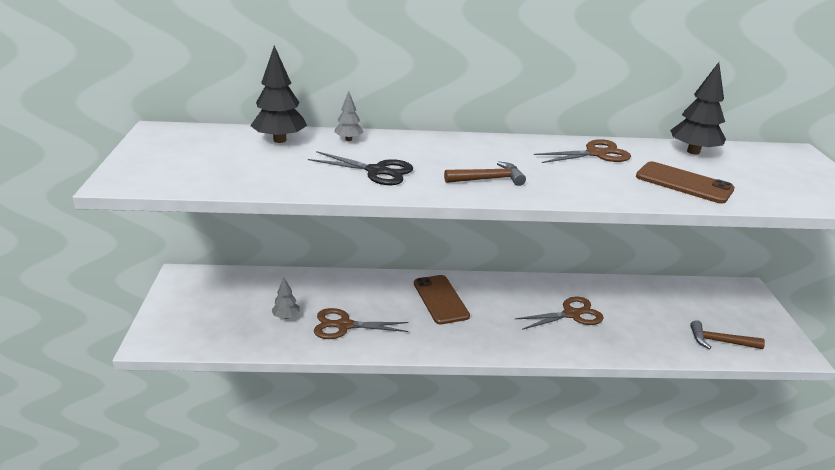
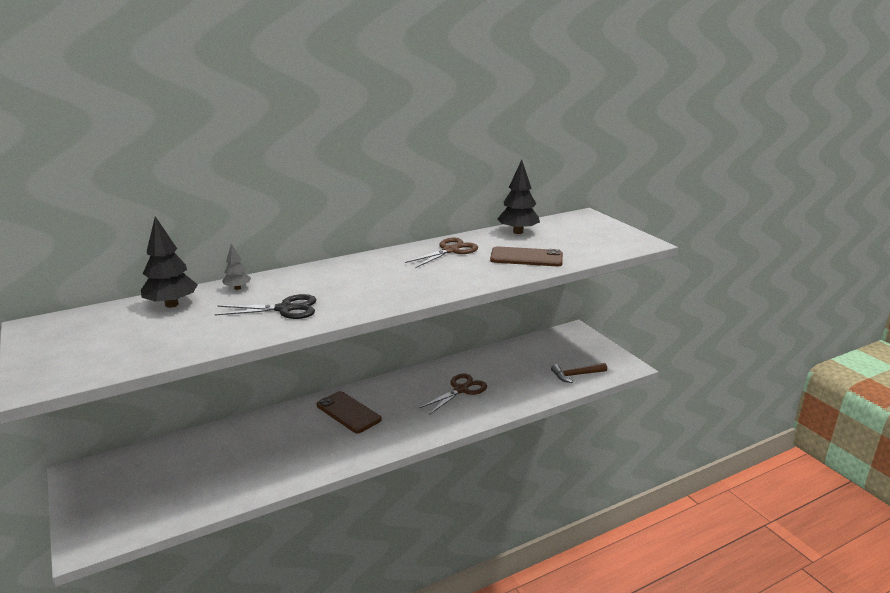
camera: 25 degrees left, 5 degrees down
(286, 317) = (214, 474): grey tree -> none
(343, 325) = (274, 463): brown scissors -> none
(488, 179) = (383, 291): brown hammer -> none

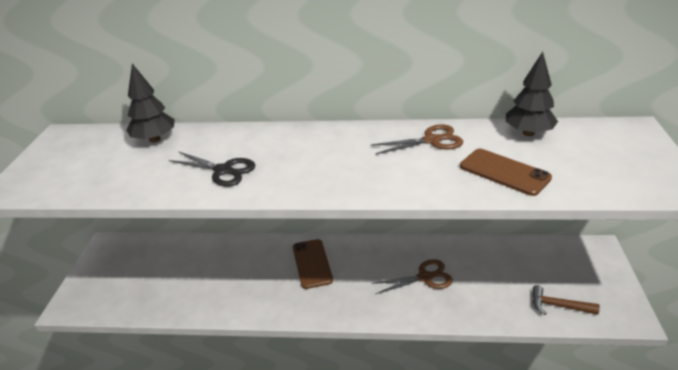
camera: 35 degrees right, 10 degrees up
(237, 288) = (213, 135): grey tree -> none

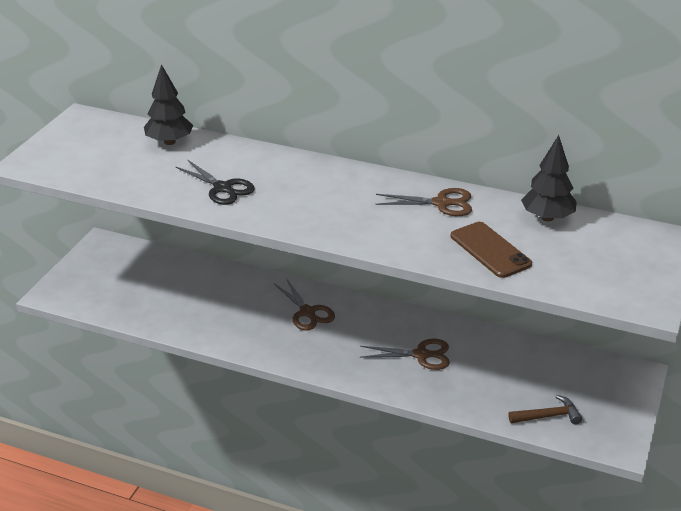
camera: 15 degrees right, 0 degrees up
(312, 263) = (307, 312): brown phone -> brown scissors
(558, 306) = (548, 416): brown hammer -> brown hammer turned 135 degrees clockwise

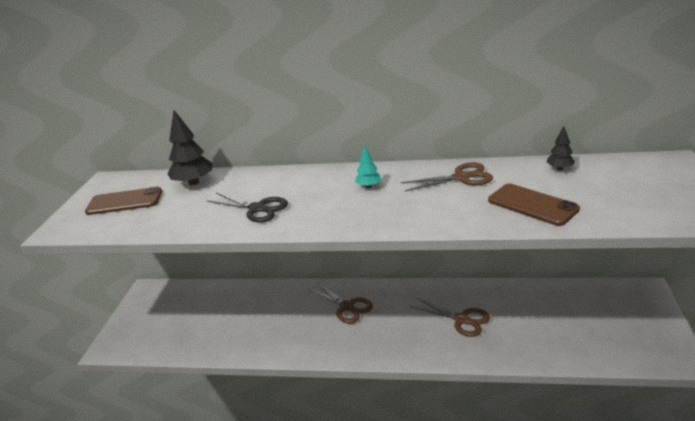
camera: 10 degrees left, 5 degrees down
(94, 147) = (124, 202): none -> brown phone
(343, 190) = (368, 186): none -> turquoise tree
(421, 355) = (462, 320): brown scissors -> brown scissors turned 45 degrees clockwise
(547, 218) = (560, 168): black tree -> black tree, size x0.54
(548, 416) = (600, 347): brown hammer -> none

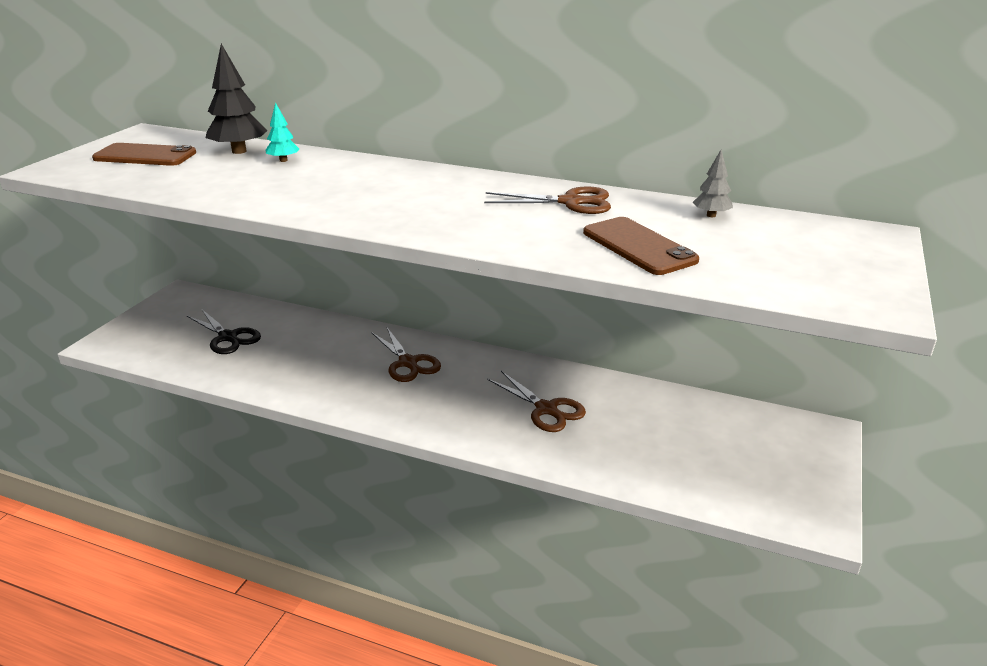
camera: 10 degrees right, 0 degrees up
(258, 209) = (290, 189): black scissors -> black scissors (228, 337)
(368, 186) = (444, 190): turquoise tree -> turquoise tree (283, 160)
(560, 168) = (711, 215): black tree -> grey tree

